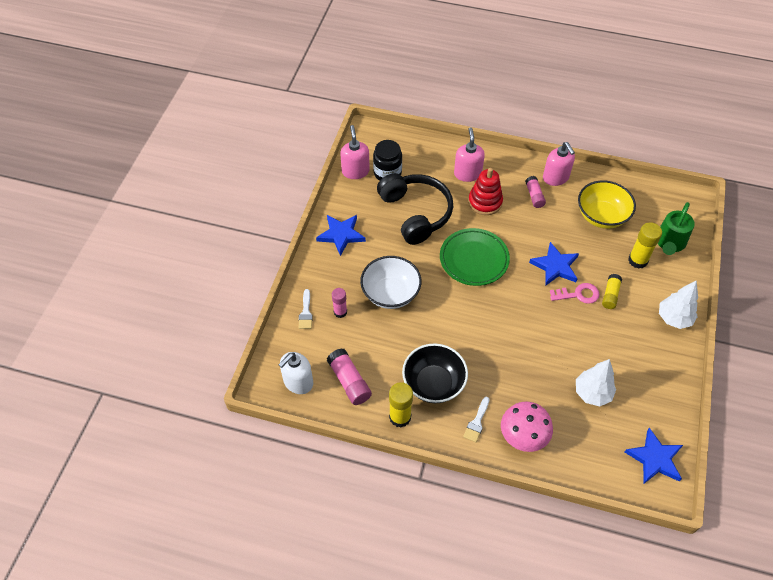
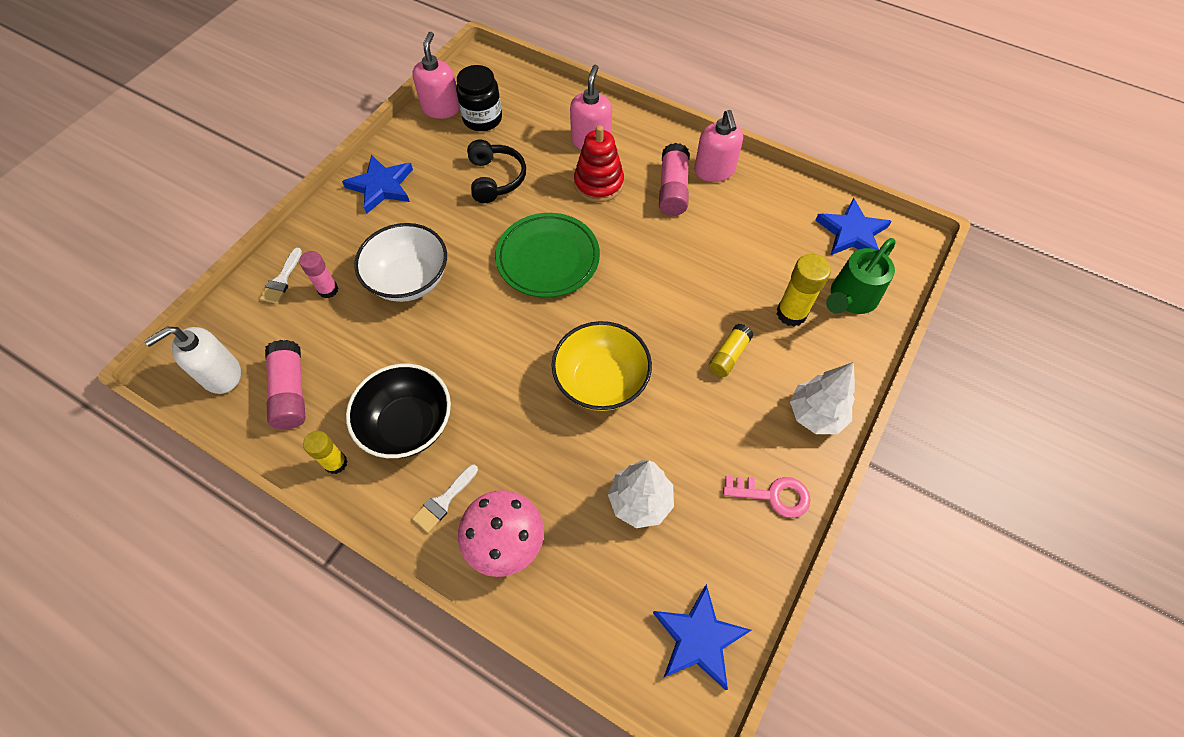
camera: 15 degrees right, 5 degrees up
(400, 417) = (336, 463): yellow glue stick -> yellow glue stick, size x0.67
(415, 213) = (495, 179): black headphones -> black headphones, size x0.60
(534, 196) = (673, 189): pink glue stick -> pink glue stick, size x1.50
(555, 266) = (662, 294): blue star -> blue star (852, 233)
(578, 294) = (680, 343): pink key -> pink key (773, 495)
(601, 216) = (761, 237): yellow bowl -> yellow bowl (601, 381)

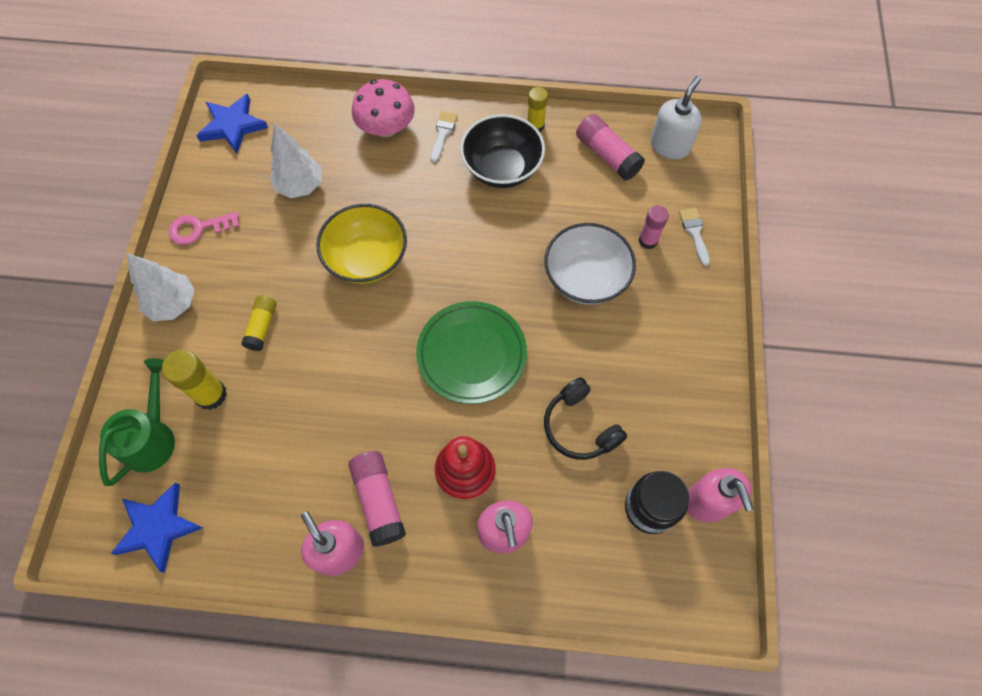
camera: 155 degrees right, 5 degrees up
(381, 186) = (688, 364): blue star -> none

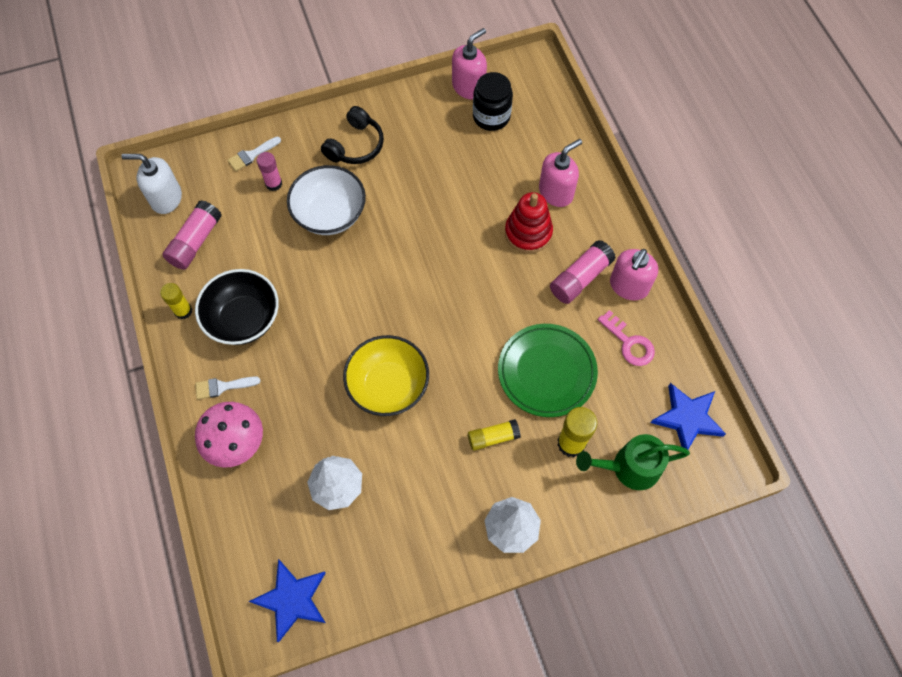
camera: 115 degrees left, 0 degrees up
(198, 228) = (426, 556): pink key -> pink key (629, 343)
(471, 354) = (436, 267): green plate -> green plate (546, 372)
(580, 426) = (456, 175): black headphones -> black headphones (355, 145)

